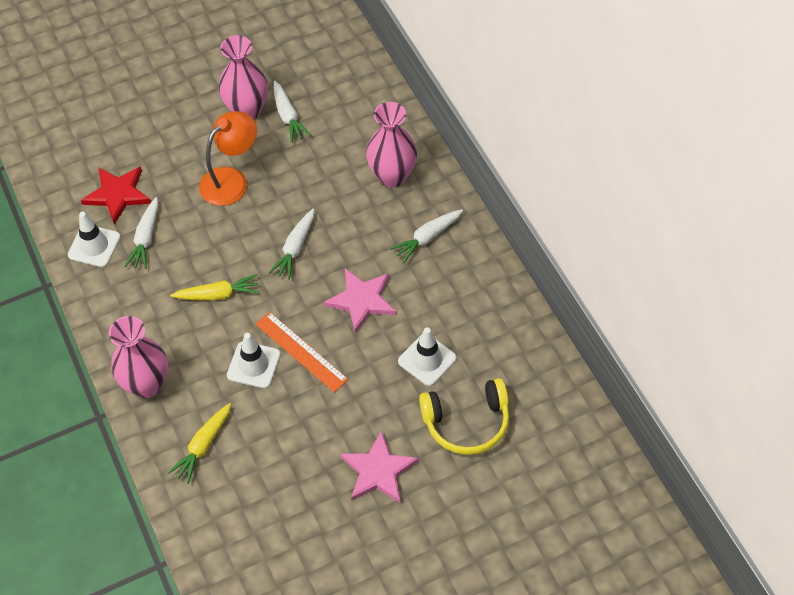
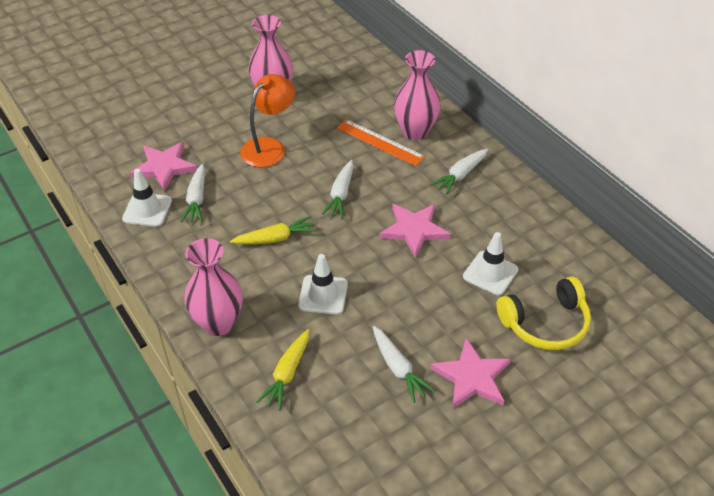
camera: 10 degrees left, 10 degrees down
(118, 195) = (164, 167): red star -> pink star
(288, 116) = (310, 96): white carrot -> white carrot (398, 368)
(301, 351) = (367, 278): orange ruler -> orange ruler (380, 142)

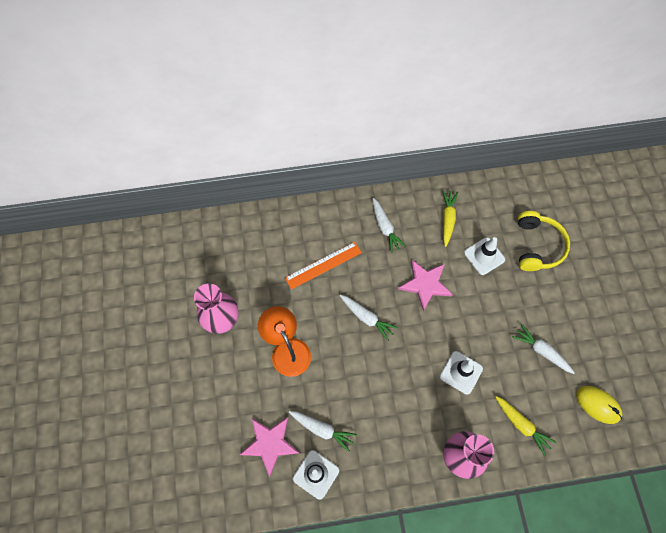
camera: 65 degrees left, 20 degrees up
(275, 238) = (392, 384): yellow carrot -> yellow carrot (447, 219)
(358, 453) = (597, 405): none -> yellow mouse
(398, 368) = (541, 351): white carrot -> white carrot turned 135 degrees counterclockwise
(415, 132) = (324, 235): pink vase -> none
(471, 377) = (563, 310): pink star -> none

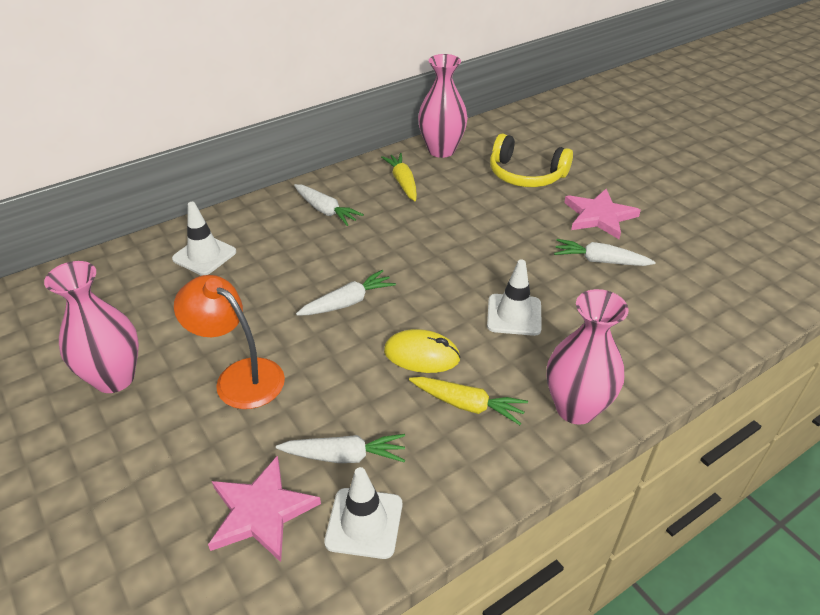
camera: 25 degrees left, 25 degrees down
(323, 265) = (255, 268): orange ruler -> none
(367, 318) = (348, 302): white carrot -> white carrot turned 45 degrees counterclockwise
(425, 284) = (410, 245): pink star -> pink star (599, 216)
(484, 256) = (468, 200): white traffic cone -> white traffic cone (204, 255)
(490, 194) = (441, 150): none -> pink vase
(521, 425) = (632, 341): yellow carrot -> yellow carrot (467, 405)
(537, 246) = (525, 175): yellow headphones -> yellow headphones turned 135 degrees clockwise
(597, 405) = (706, 287): yellow mouse -> yellow mouse (421, 355)

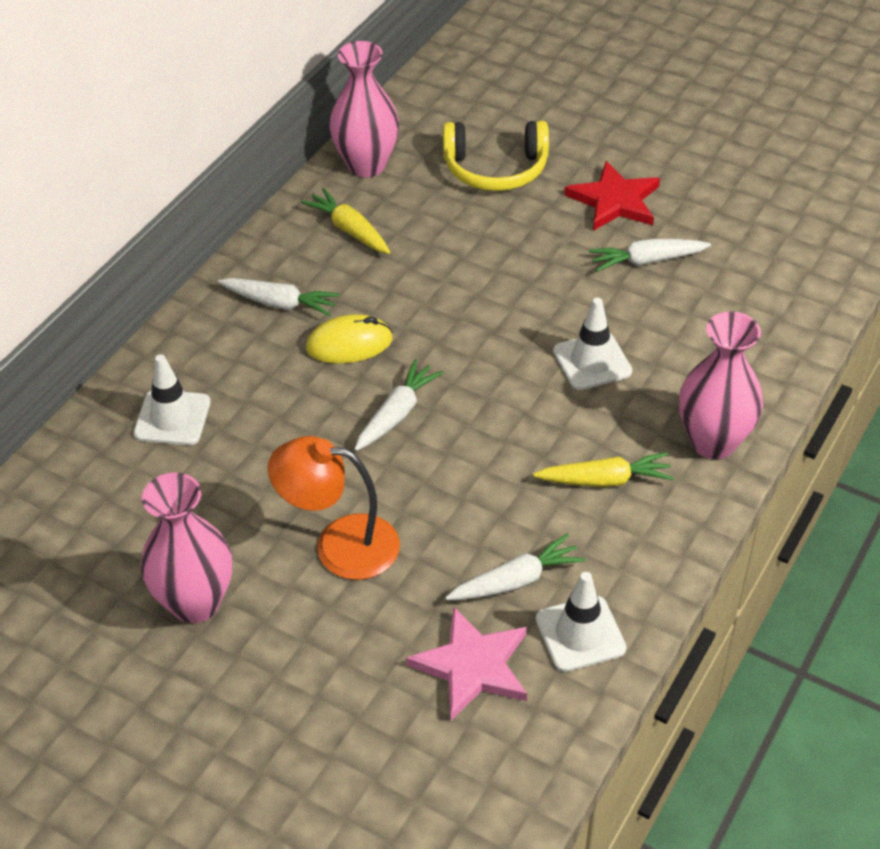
camera: 25 degrees left, 5 degrees up
(421, 355) = (522, 444): yellow mouse -> yellow mouse (349, 344)
(599, 216) = (615, 201): pink star -> red star

